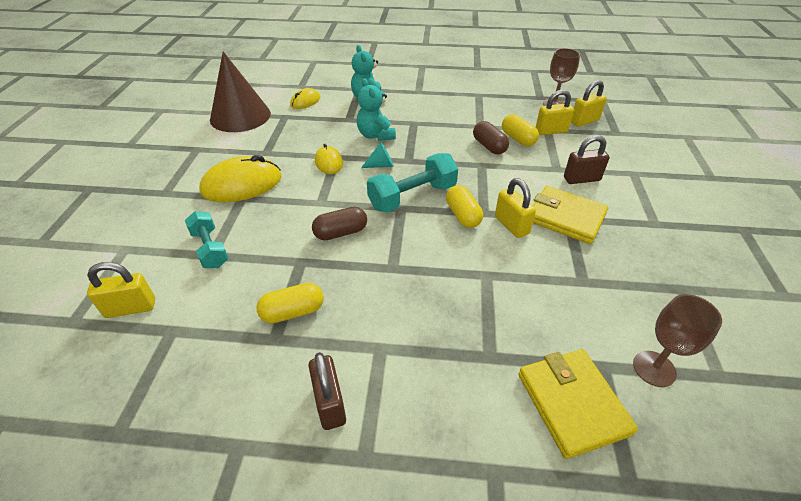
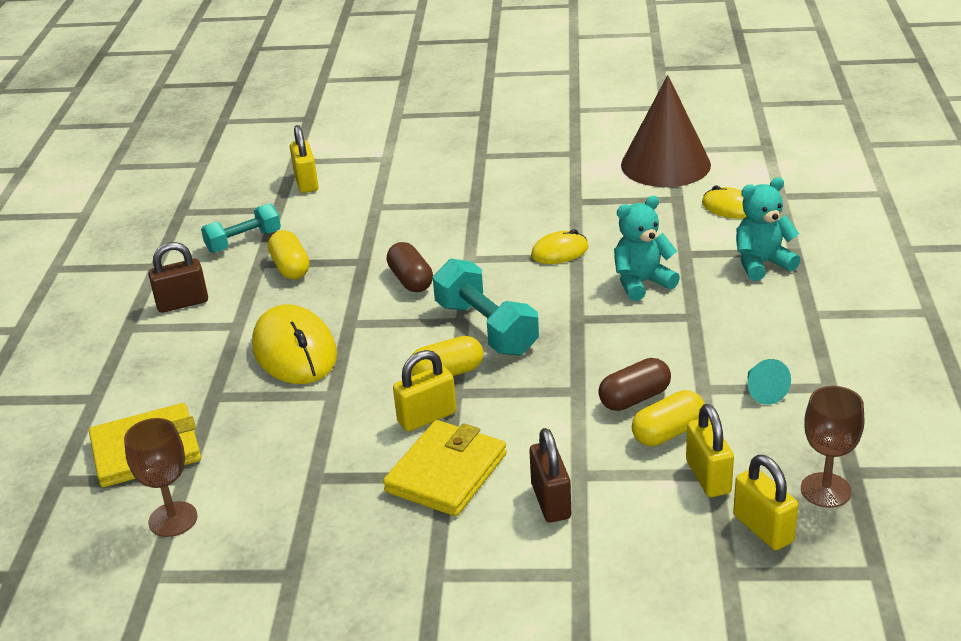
camera: 90 degrees right, 10 degrees down
(210, 249) = (384, 203): turquoise dumbbell -> turquoise dumbbell (243, 241)
(242, 184) = (501, 198): yellow mouse -> yellow mouse (294, 351)
(381, 165) = (560, 295): turquoise cone -> turquoise cone (763, 391)

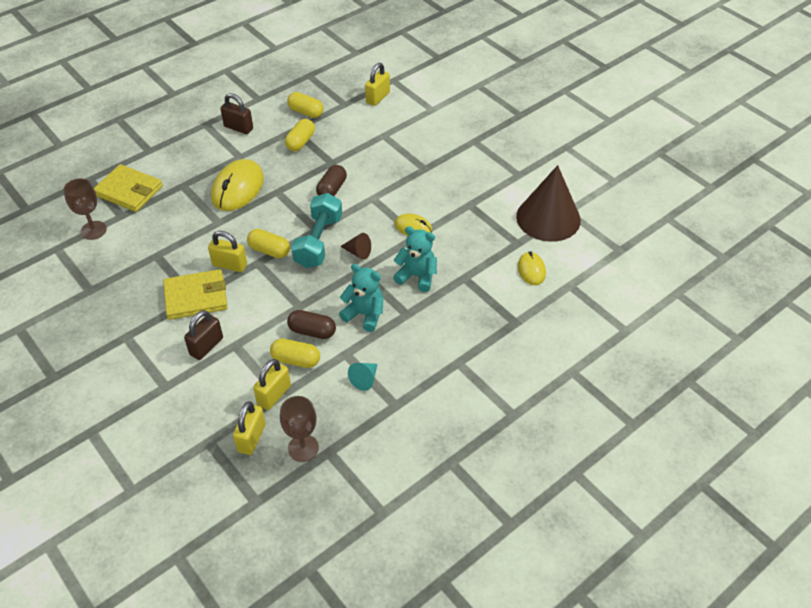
camera: 45 degrees right, 15 degrees up
(243, 241) = (306, 112): turquoise dumbbell -> yellow capsule
(545, 307) = (358, 252): none -> brown cone
(762, 264) = (486, 315): turquoise teddy bear -> turquoise teddy bear (364, 314)

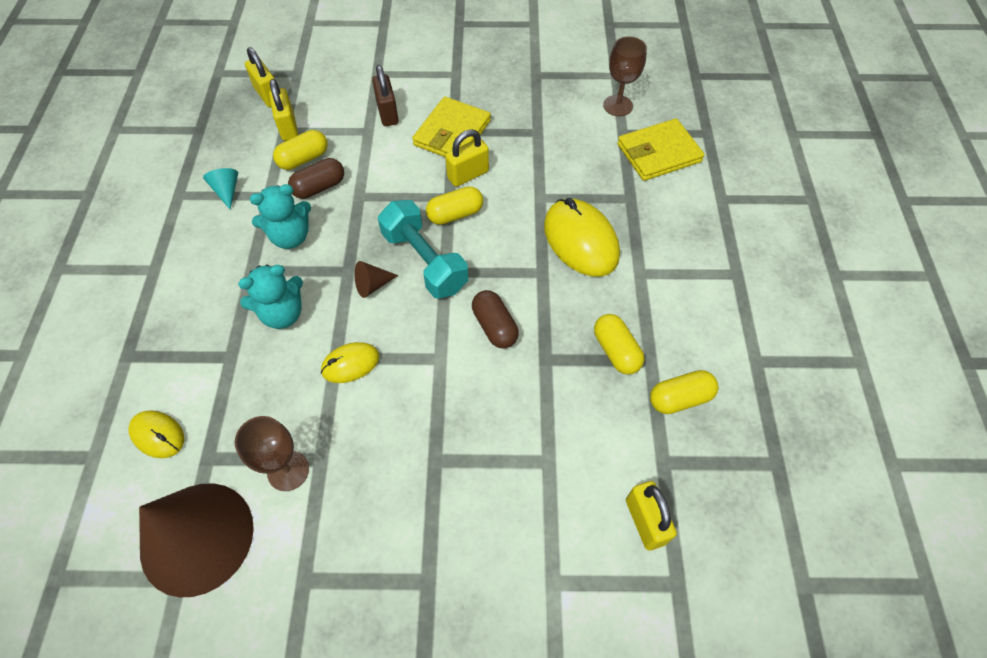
camera: 130 degrees right, 10 degrees up
(238, 128) = (702, 302): brown padlock -> none
(303, 448) = (221, 117): brown goblet -> brown goblet (288, 471)

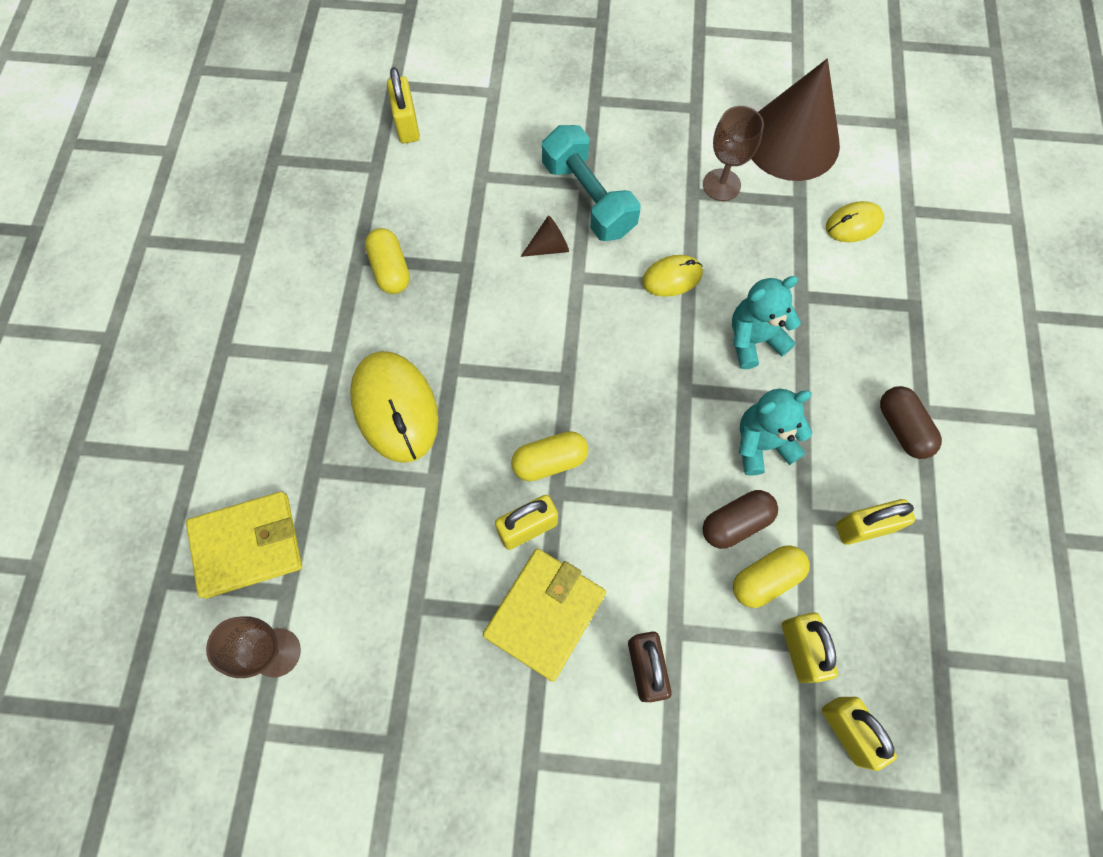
camera: 175 degrees left, 10 degrees up
(158, 435) = (853, 224): yellow mouse -> yellow mouse turned 60 degrees counterclockwise
(227, 191) = (864, 527): turquoise cone -> yellow padlock
(372, 285) = (653, 367): brown cone -> brown cone (549, 247)
(424, 261) = (591, 394): turquoise dumbbell -> turquoise dumbbell (588, 198)
(494, 326) = (516, 306): brown capsule -> brown capsule (902, 428)
(679, 398) = (340, 219): yellow capsule -> none

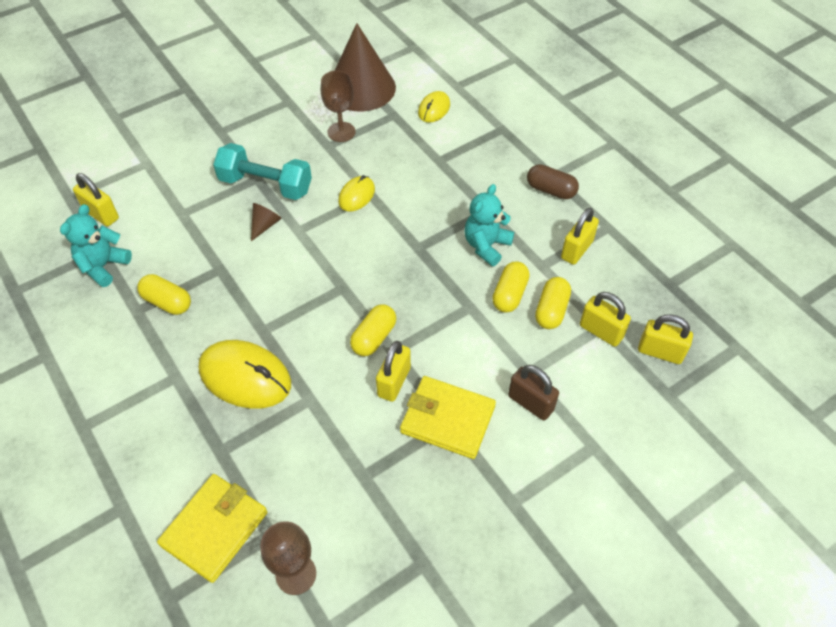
camera: 40 degrees left, 15 degrees down
(545, 614) = (447, 419): yellow wallet -> yellow wallet turned 60 degrees counterclockwise
(736, 523) = (509, 294): brown capsule -> yellow capsule
(754, 339) = (433, 198): turquoise teddy bear -> turquoise teddy bear (103, 266)

